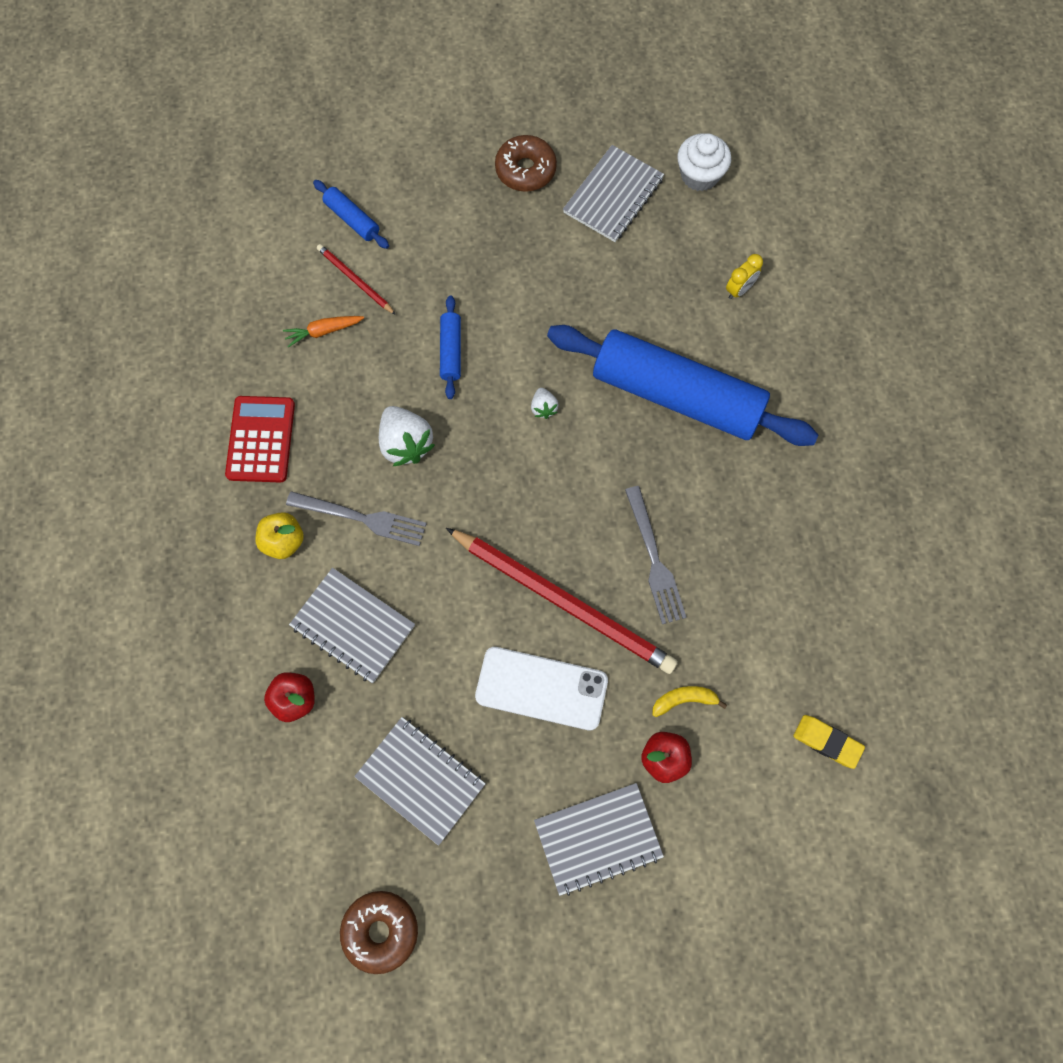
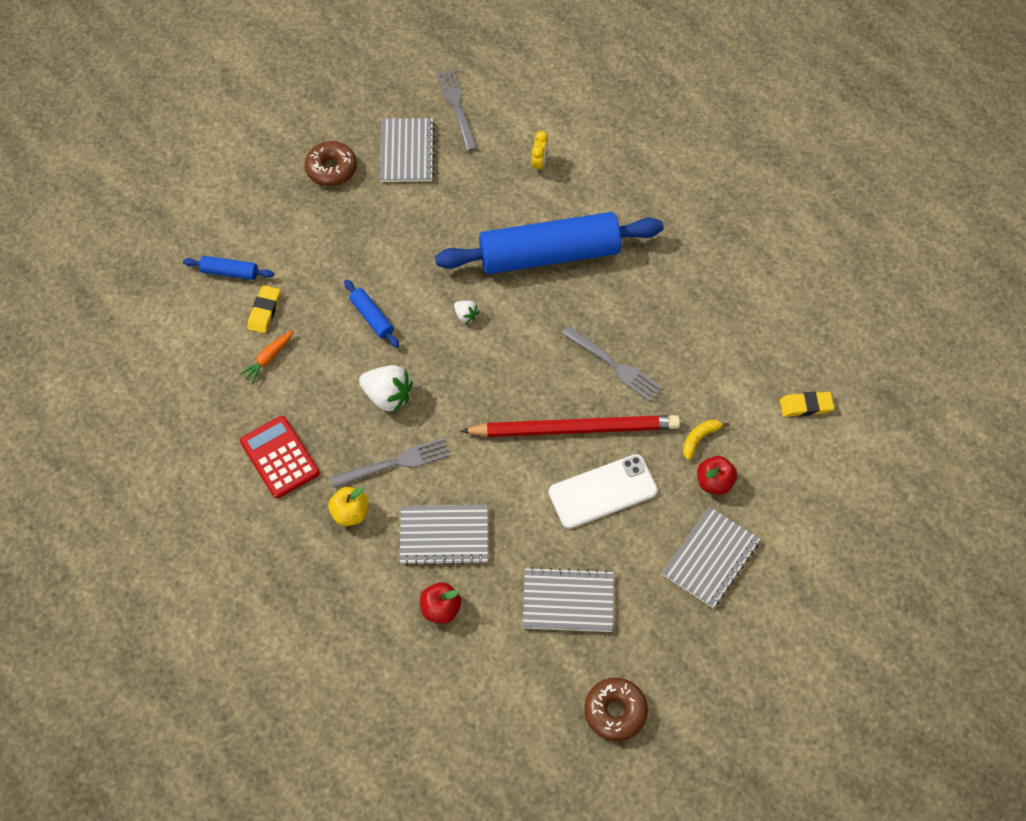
camera: 35 degrees left, 10 degrees down
(355, 280) = (264, 311): red pencil -> yellow eraser
(699, 175) = (456, 106): white cupcake -> grey fork

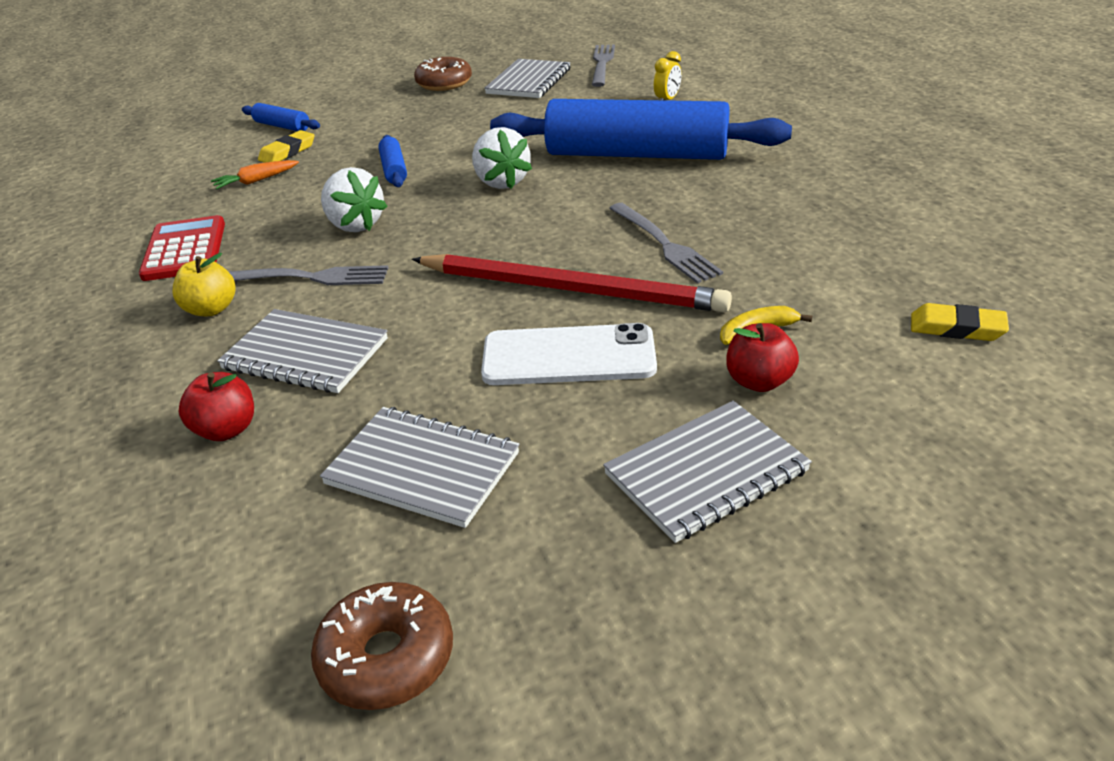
camera: 25 degrees right, 25 degrees down
(466, 315) = (501, 182): white strawberry -> white strawberry, size x1.96

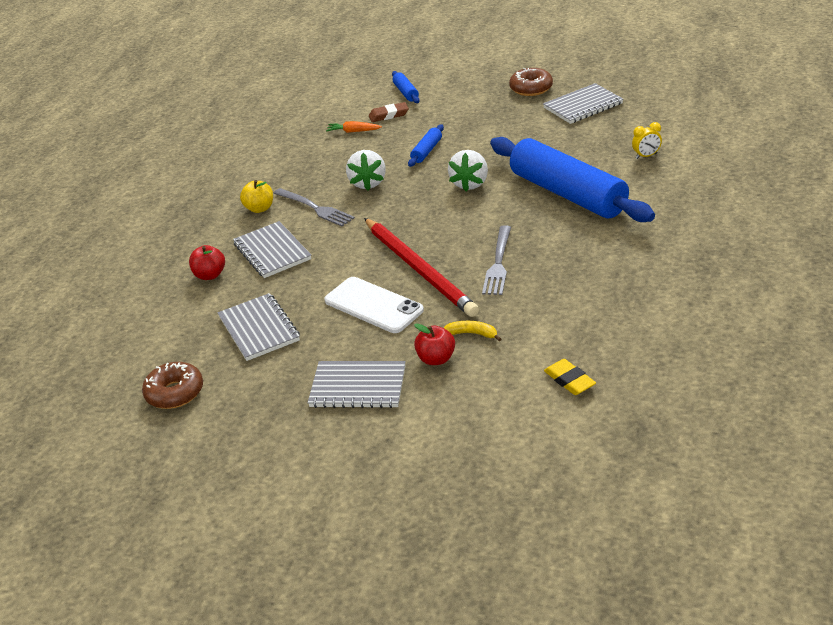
camera: 40 degrees right, 0 degrees up
(185, 250) = (281, 166): red calculator -> none
(287, 152) = (389, 115): yellow eraser -> brown eraser
(602, 63) = (650, 105): grey fork -> none

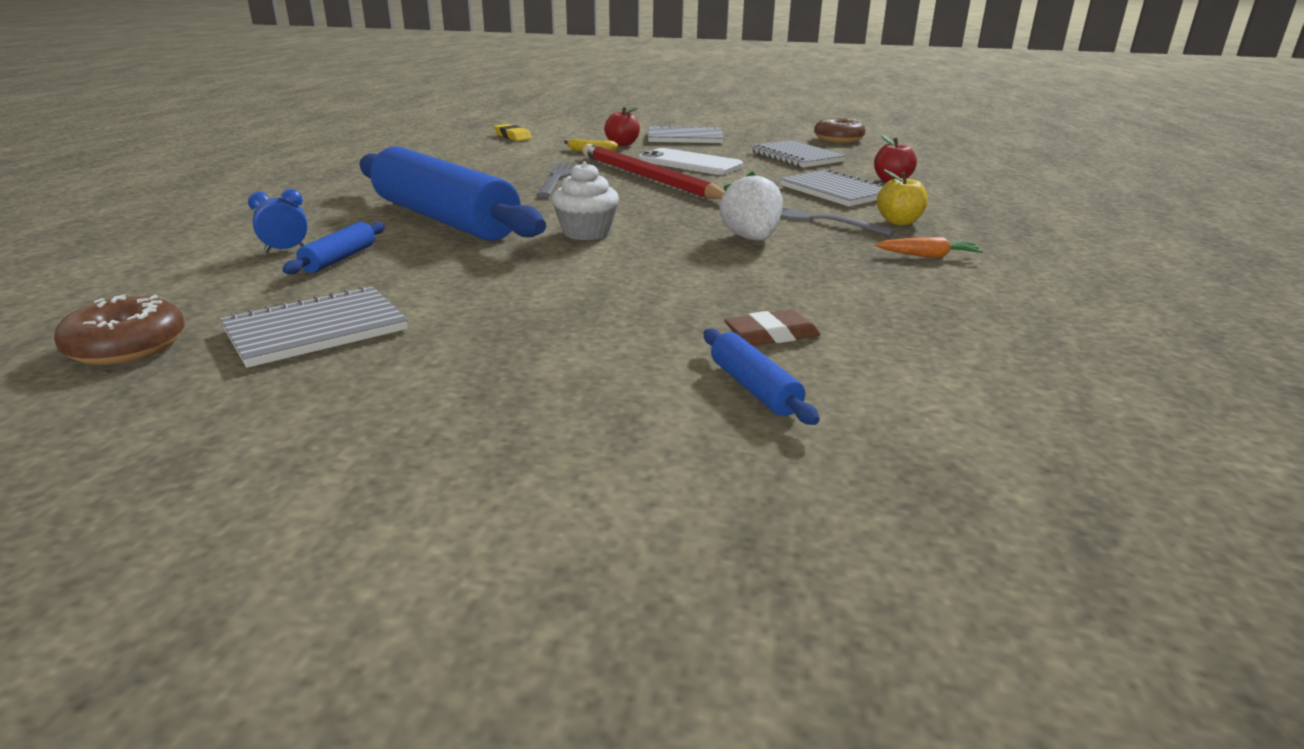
camera: 170 degrees right, 10 degrees down
(353, 131) = (832, 307): orange carrot -> orange carrot (928, 256)
(426, 151) = (664, 271): blue rolling pin -> blue rolling pin (339, 259)
(470, 184) = (586, 232): white strawberry -> white cupcake
(531, 88) = (410, 378): brown donut -> brown donut (127, 346)
(646, 156) = (286, 250): yellow clock -> blue clock

